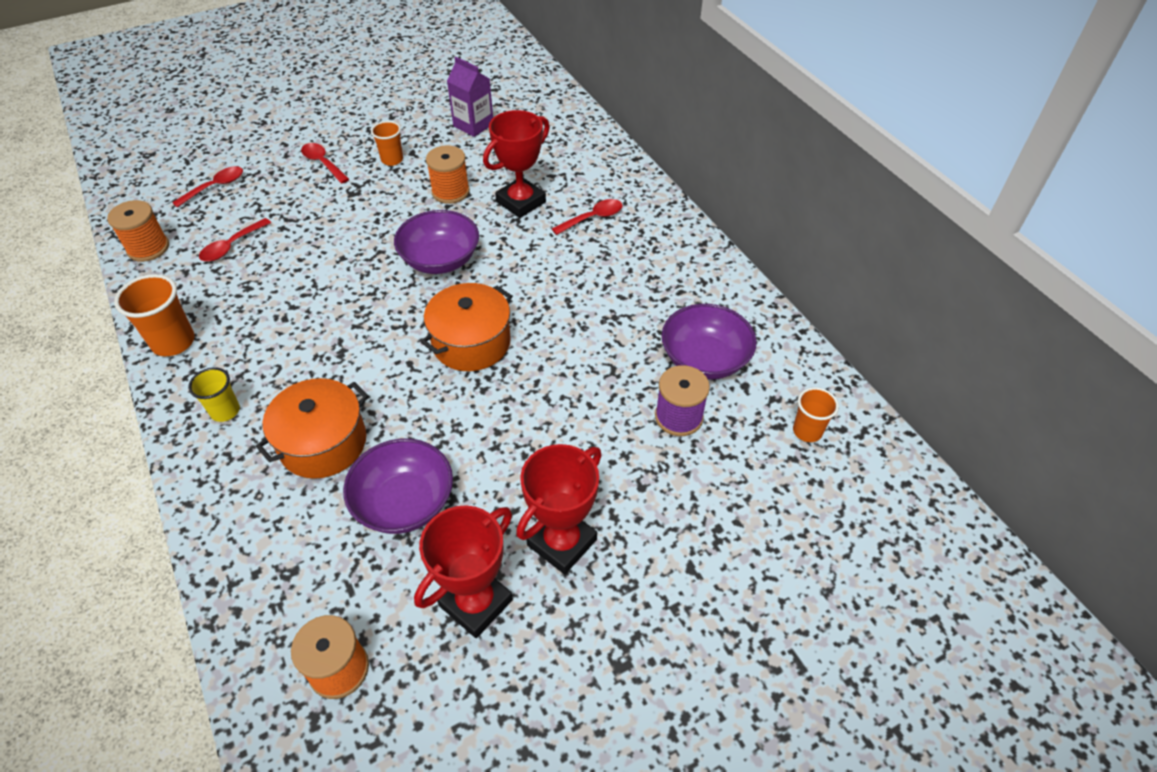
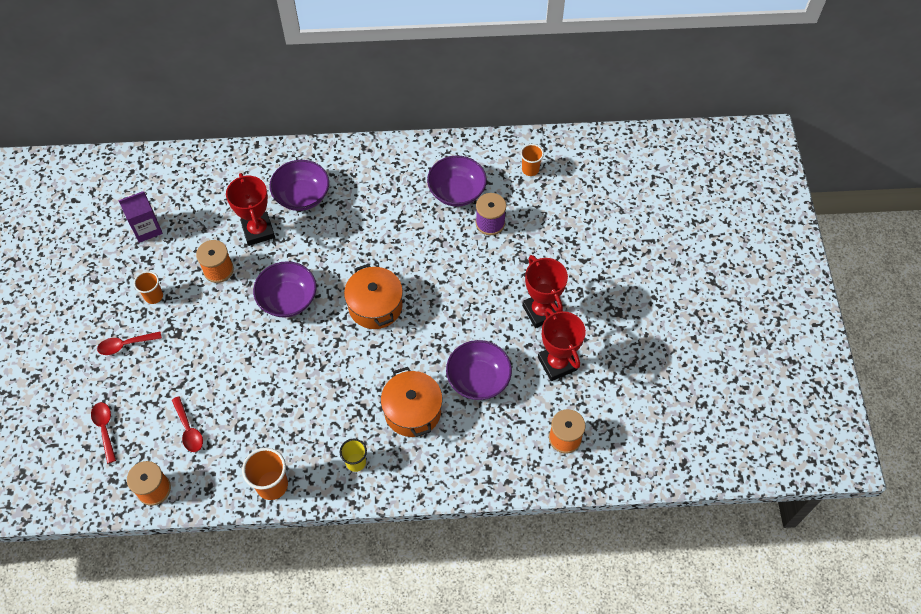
camera: 65 degrees left, 10 degrees up
(593, 218) = (302, 196): red spoon -> purple bowl

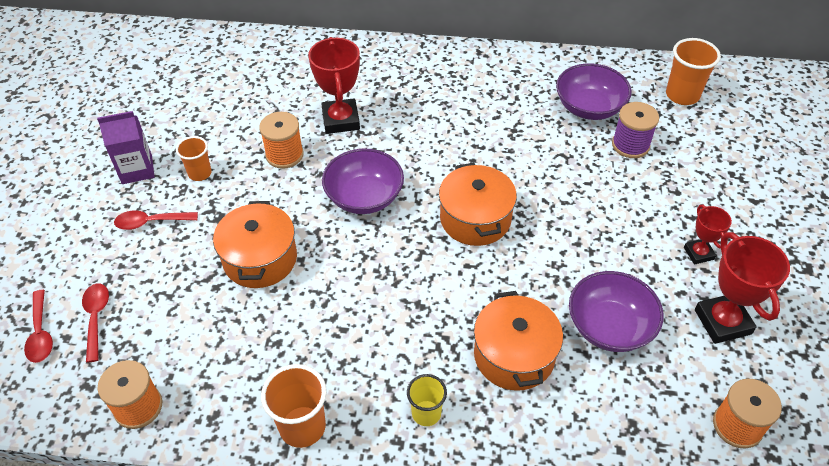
camera: 10 degrees right, 10 degrees down
(147, 229) = (210, 103): purple carton -> purple carton (137, 170)
(189, 429) = (204, 335): red spoon -> red spoon (41, 333)
(217, 363) = (260, 259): none -> orange pot
(302, 196) = (399, 91): purple bowl -> none
(530, 169) = (682, 95): orange cup -> orange cup, size x1.56
(541, 311) = (698, 253): red trophy -> red trophy, size x0.57

